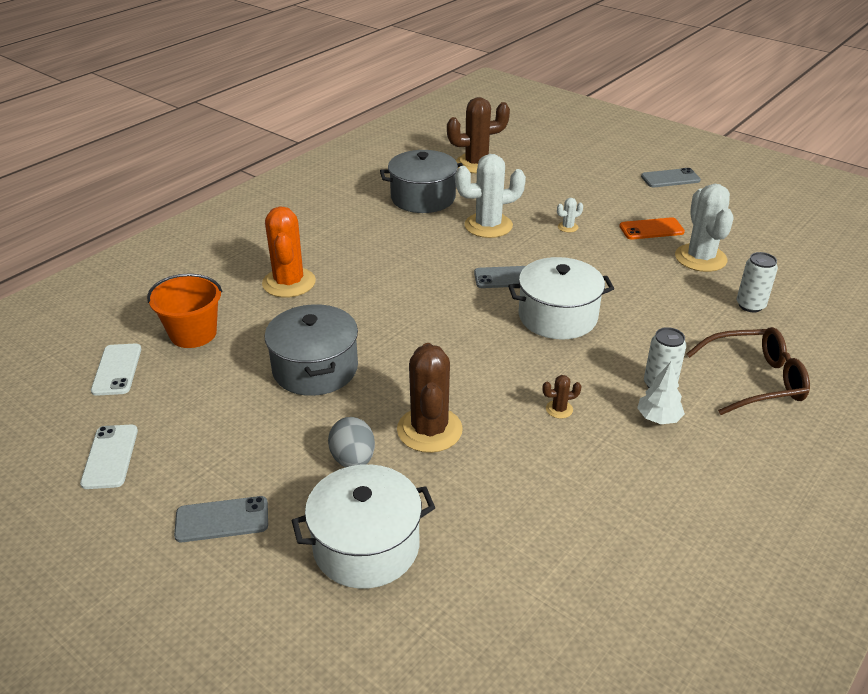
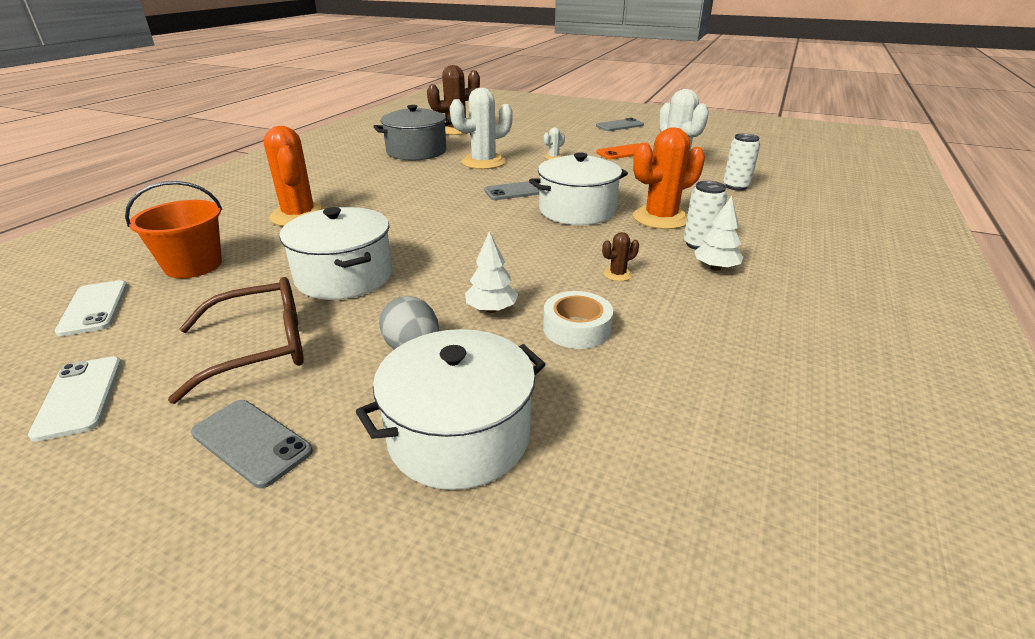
camera: 15 degrees left, 5 degrees down
(222, 520) = (251, 442): grey phone -> grey phone turned 60 degrees clockwise
(315, 369) = (344, 276): grey pot -> white pot
(429, 430) = (491, 309): brown cactus -> white tree
(494, 464) = (576, 328): none -> white tape
(639, 341) = (660, 218): none -> orange cactus
(755, 380) = (778, 231): brown glasses -> brown glasses (260, 348)

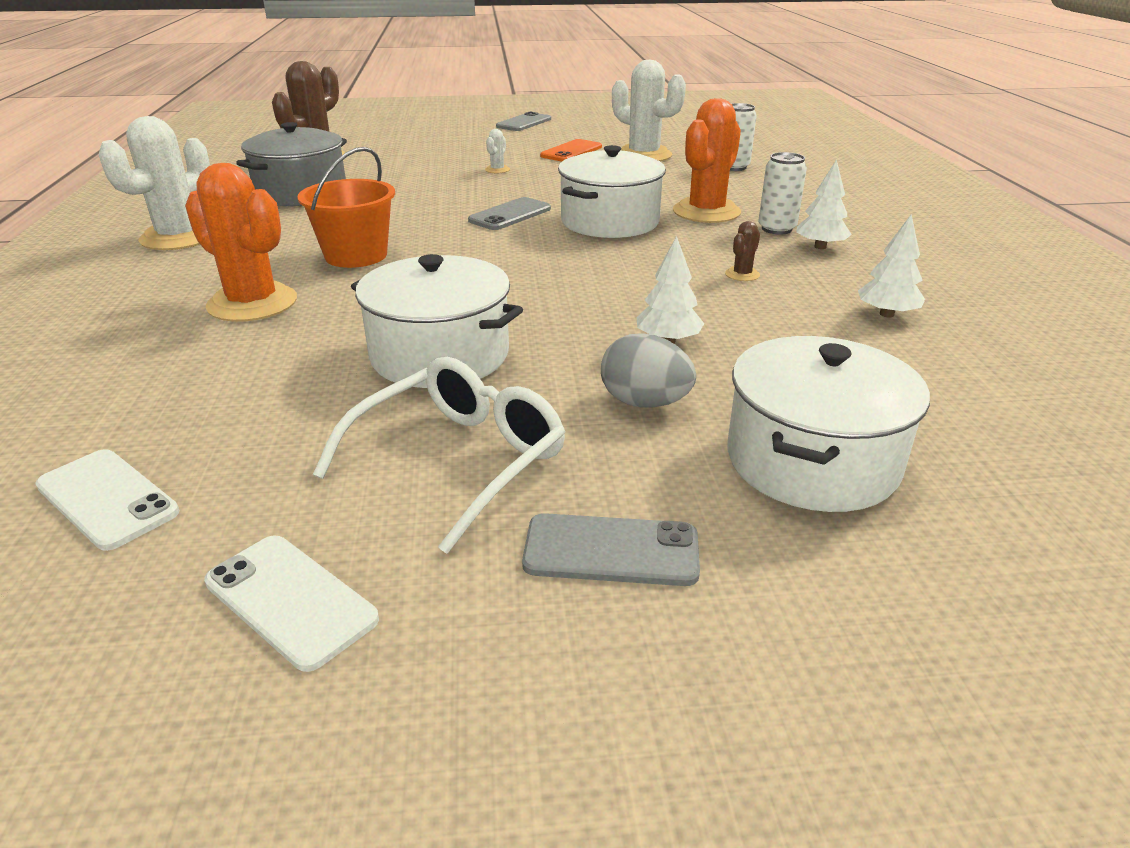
camera: 30 degrees left, 0 degrees up
(193, 265) = (186, 402): orange bucket -> orange bucket (356, 255)
(260, 348) = (459, 460): brown glasses -> white glasses
(483, 162) = (417, 190): white cactus -> white cactus (179, 237)
(576, 328) = (776, 333): white tape -> none
(691, 340) = (886, 314): none -> white tree

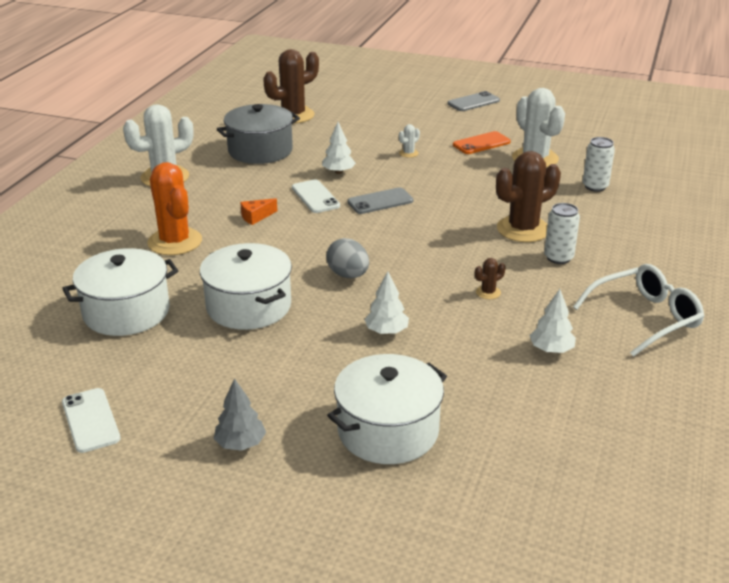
camera: 25 degrees right, 0 degrees up
(107, 499) = (45, 347): white phone -> white phone (315, 197)
(356, 255) = (256, 217): orange bucket -> orange cheese
(459, 460) = (209, 375): white glasses -> white glasses (645, 318)
(610, 222) = (443, 223): white pot -> white pot (126, 312)
(611, 551) = (240, 444): grey phone -> grey tree
(644, 403) = (332, 369): grey egg -> grey egg (348, 275)
(706, 212) = (523, 229): orange cactus -> brown cactus
(820, 247) = (572, 282): white tree -> white tree (338, 172)

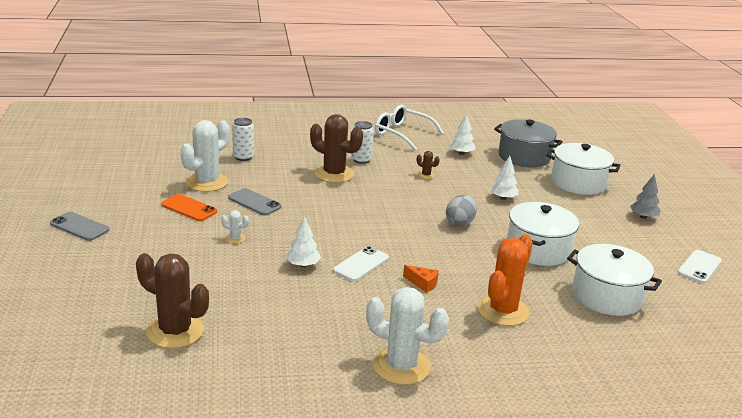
camera: 120 degrees left, 5 degrees down
(260, 151) = (289, 324): grey pot -> grey pot (524, 157)
(380, 201) = (342, 233): grey phone -> grey phone (254, 202)

